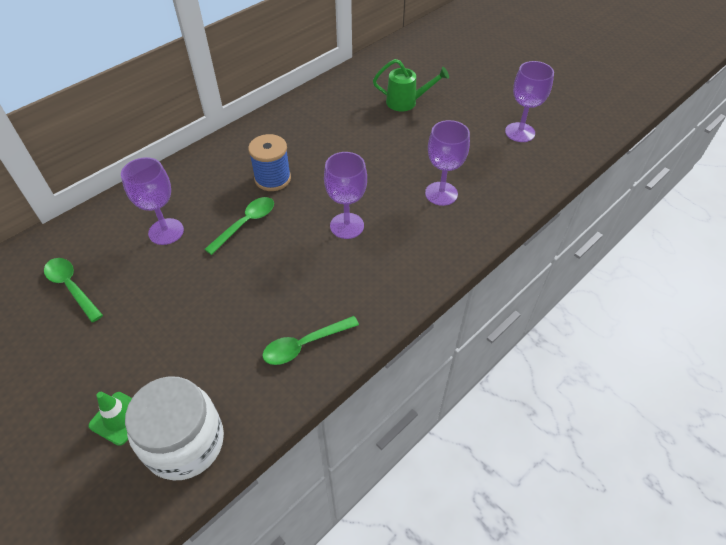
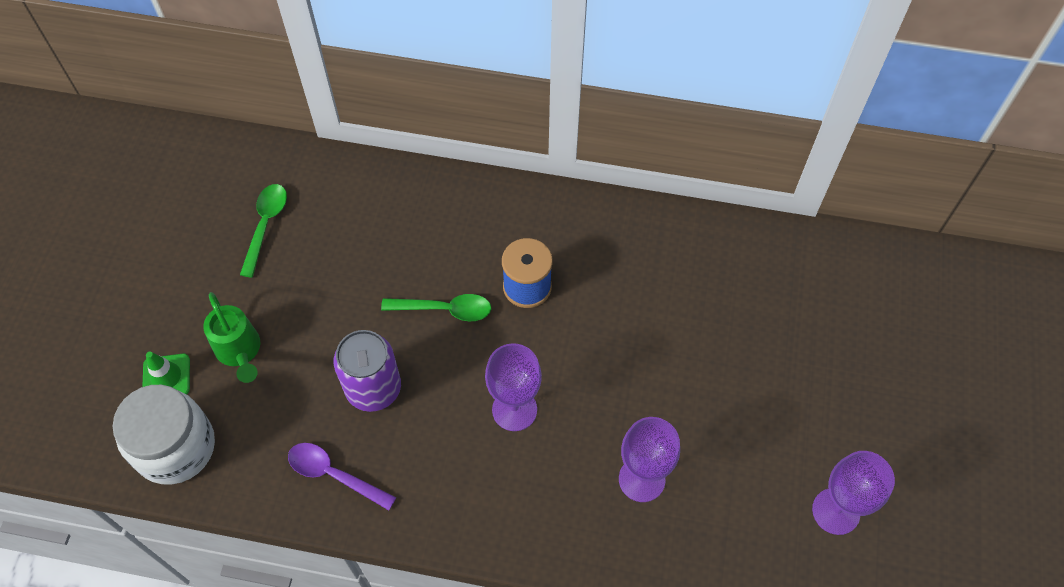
camera: 55 degrees right, 10 degrees up
(166, 231) = (382, 246): purple goblet -> none
(262, 289) = (373, 388): none -> purple can
(304, 345) = (334, 475): green spoon -> purple spoon
(406, 102) = (777, 338): green watering can -> green watering can (240, 351)

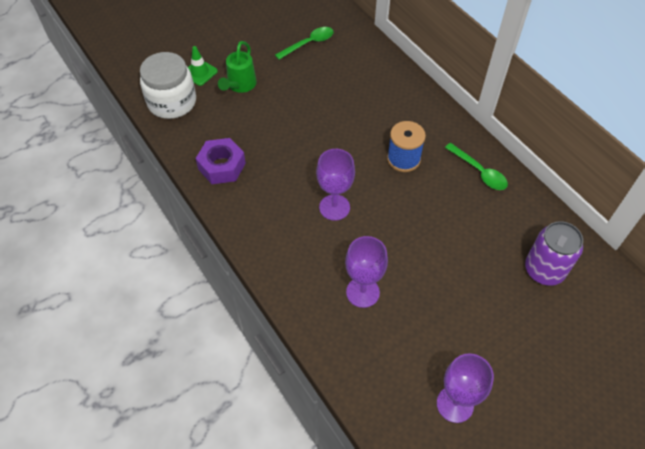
camera: 45 degrees right, 5 degrees down
(334, 475) = (222, 166): purple spoon -> purple nut
(373, 388) = (279, 145): purple can -> purple can (544, 270)
(445, 309) = (351, 138): green spoon -> green spoon (479, 172)

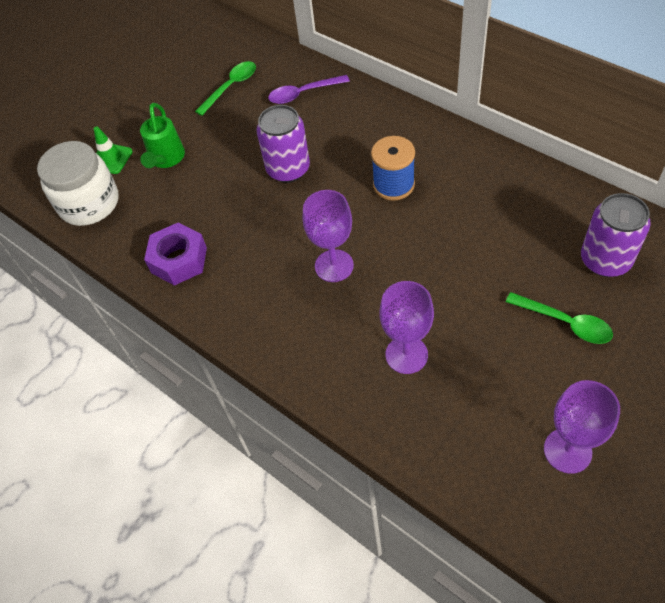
camera: 10 degrees left, 0 degrees up
(328, 121) = (288, 169): none -> purple can
(362, 65) = (303, 93): none -> purple spoon
(479, 172) = (486, 172): green spoon -> green spoon (565, 322)

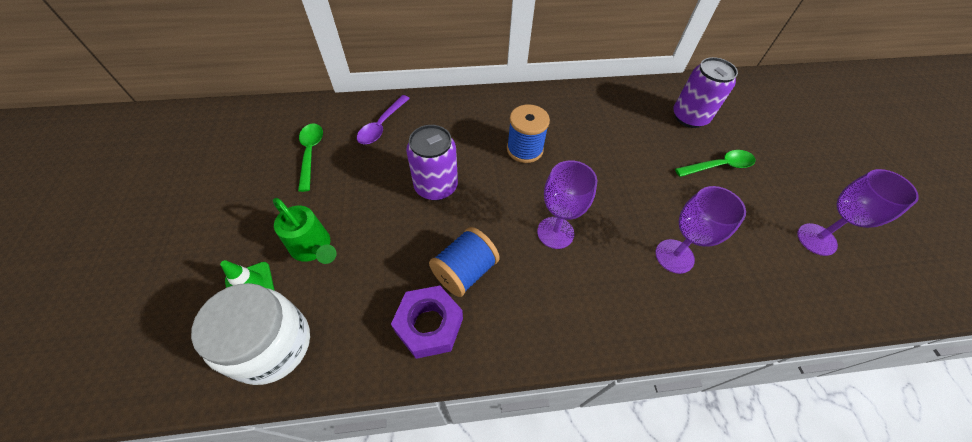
camera: 55 degrees left, 0 degrees up
(238, 244) = (465, 271): none -> blue spool

